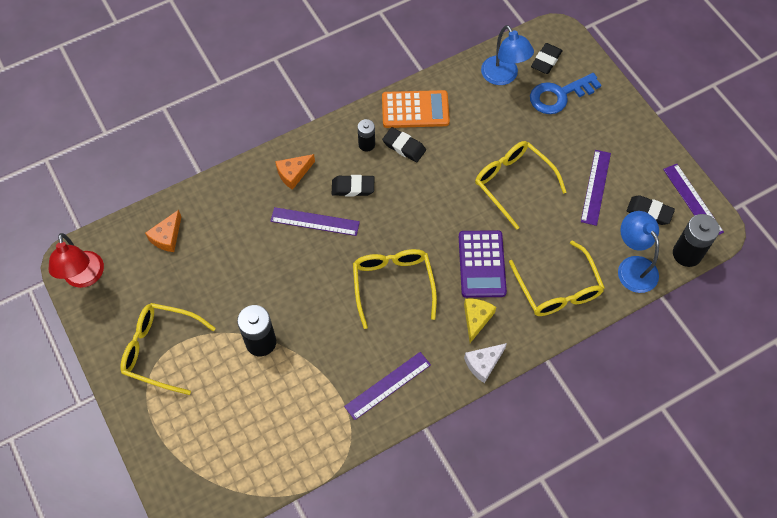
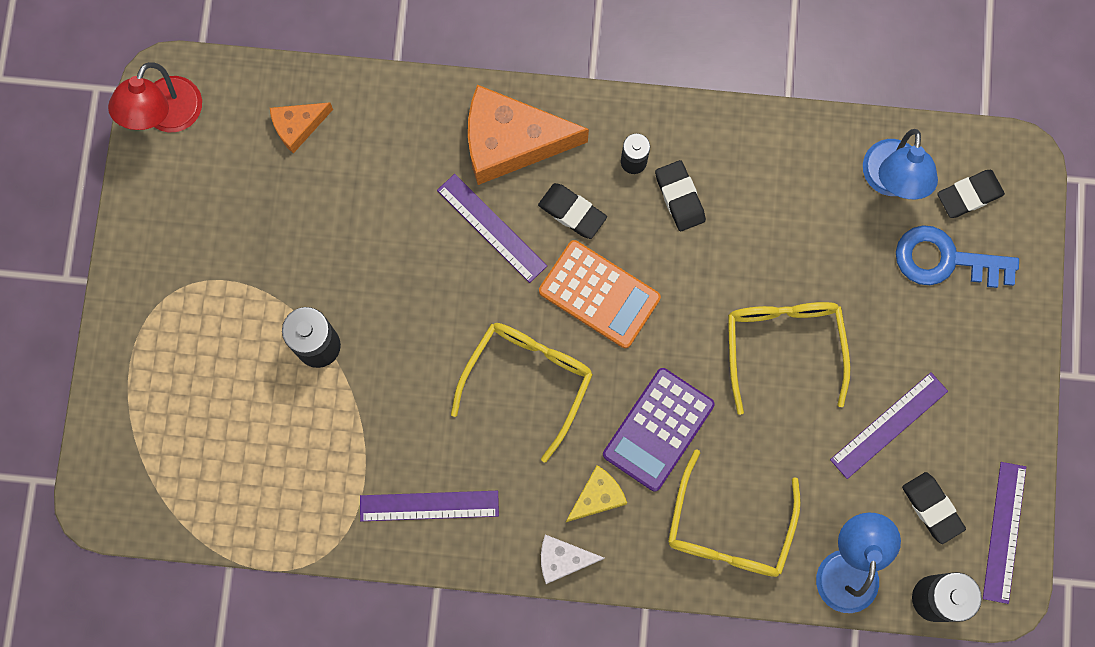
camera: 35 degrees right, 15 degrees up
(159, 349) = (195, 273): yellow glasses -> none
(293, 173) = (511, 141): orange cheese -> orange cheese, size x1.96
(415, 110) = (734, 152): orange calculator -> orange calculator (599, 294)

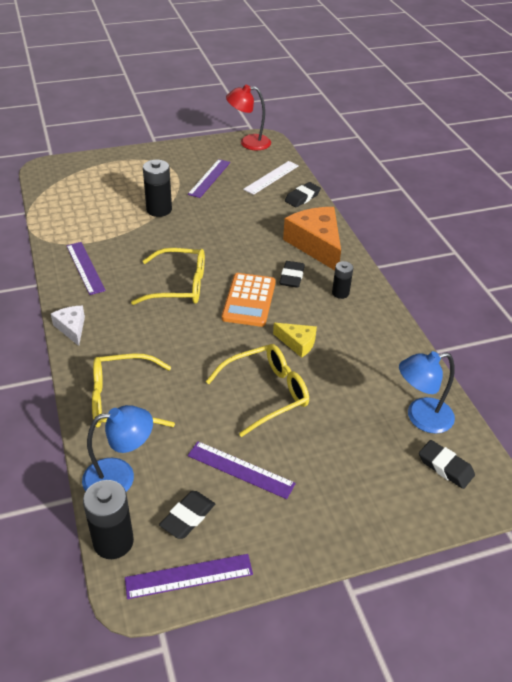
camera: 65 degrees right, 35 degrees down
(298, 126) = (271, 177): orange cheese -> white ruler
(491, 228) = (261, 250): purple ruler -> purple ruler (209, 178)
(597, 496) = (119, 332): yellow cheese -> yellow cheese (297, 343)
(658, 429) = (176, 348): purple calculator -> none
(679, 197) = (332, 318): black eraser -> black eraser (302, 197)
(945, 260) = (386, 467): blue key -> none

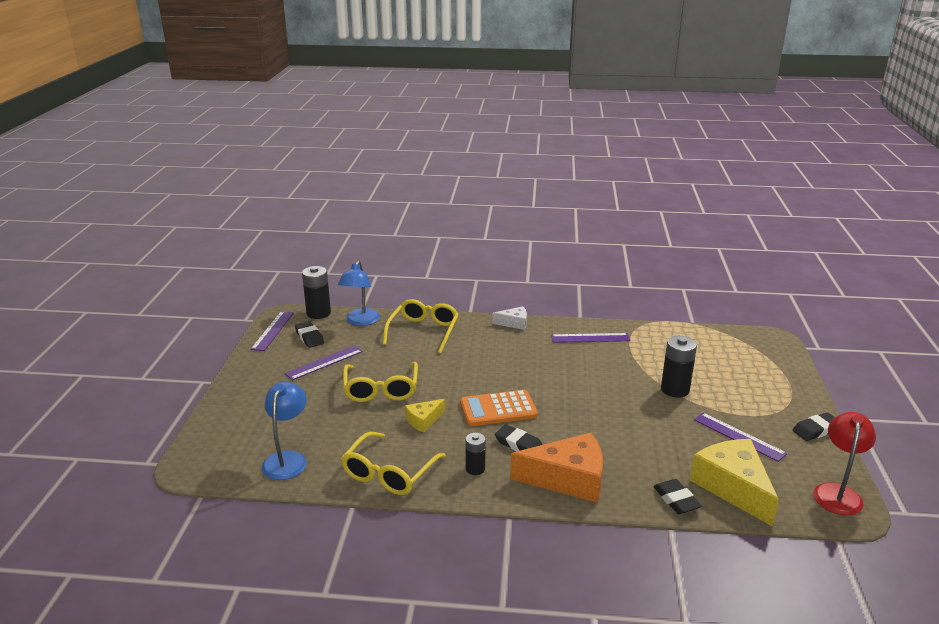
camera: 115 degrees right, 15 degrees down
(180, 286) = (540, 378): yellow glasses -> yellow glasses (388, 474)
(249, 300) = (498, 409): orange calculator -> orange calculator turned 45 degrees counterclockwise
(271, 177) = (733, 487): white ruler -> yellow cheese
(445, 467) = (233, 452): black eraser -> black eraser (816, 430)

